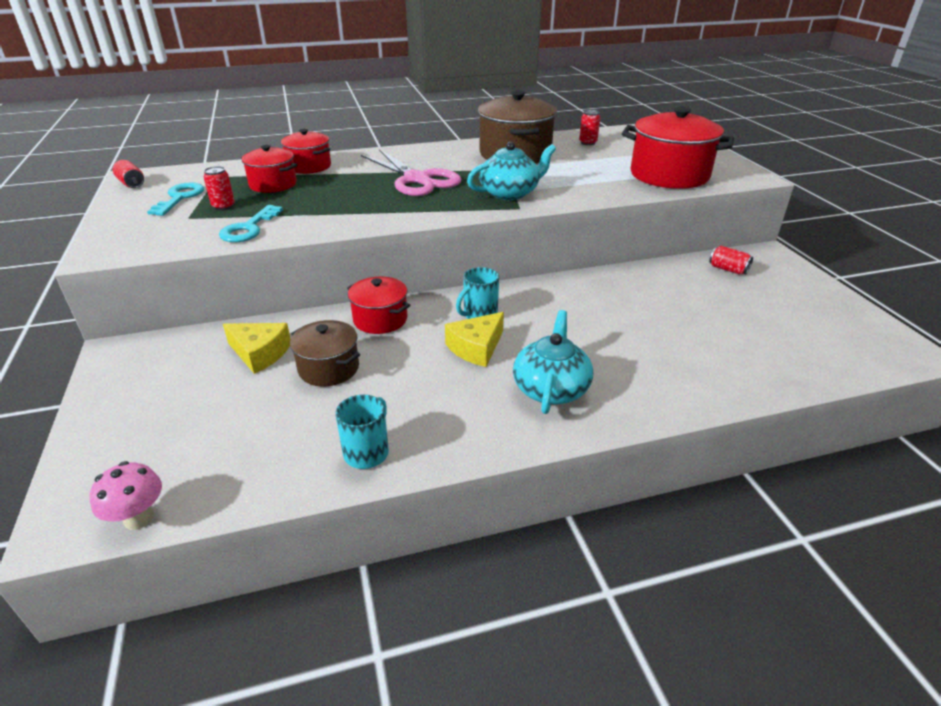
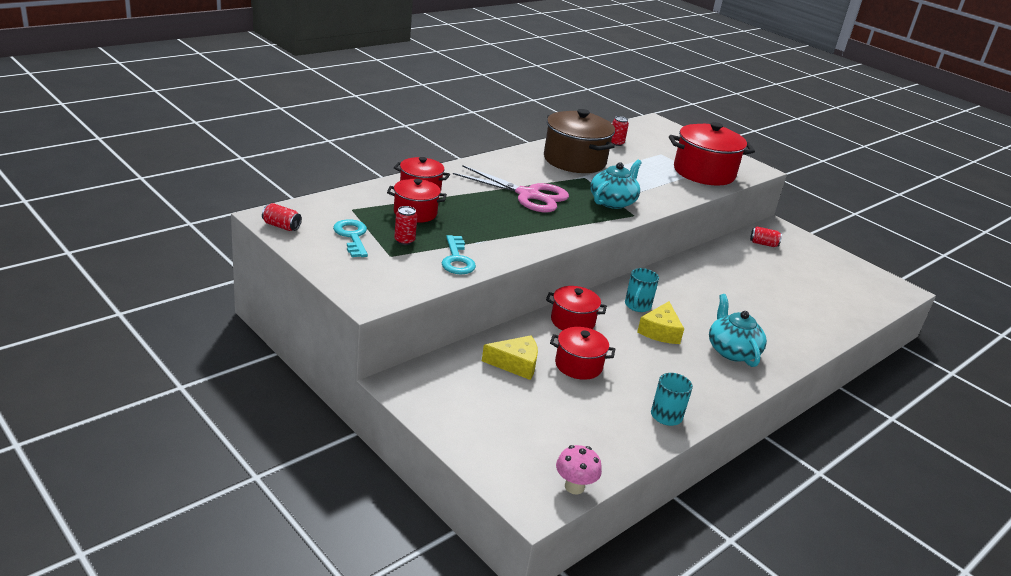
camera: 30 degrees left, 5 degrees down
(329, 368) = (578, 365): brown pot -> red pot

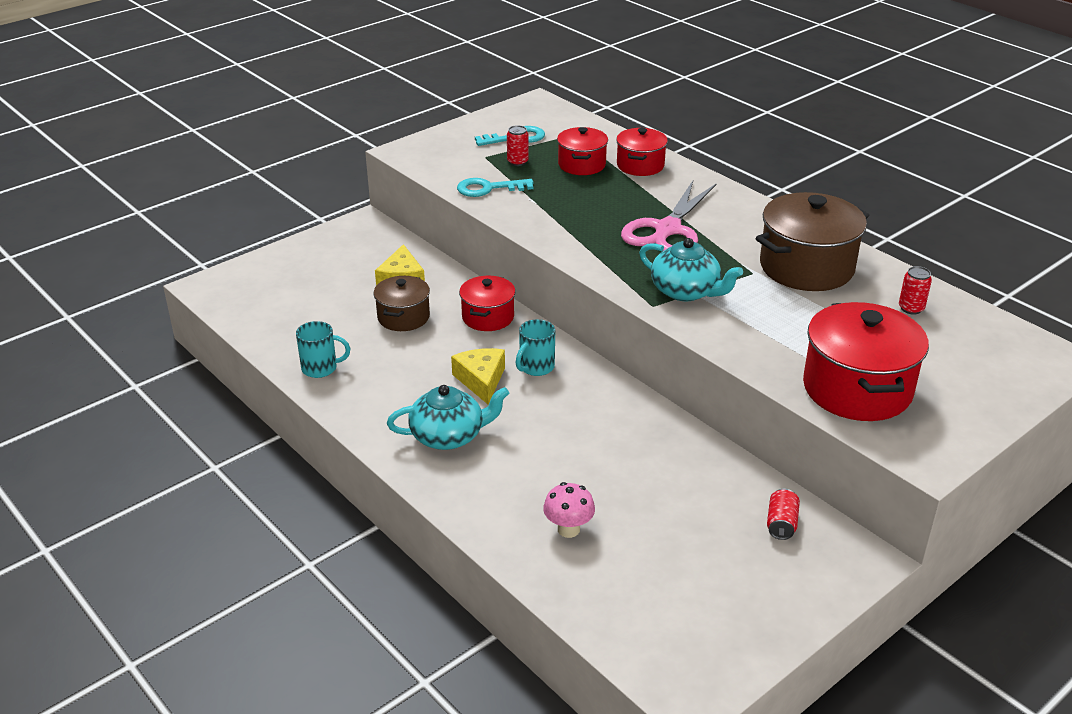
camera: 95 degrees right, 5 degrees up
(281, 226) = (523, 108): red can -> none
(574, 487) = (223, 306): pink mushroom -> pink mushroom (568, 529)
(578, 365) = (403, 317): red pot -> brown pot
(637, 306) = (536, 367): turquoise mug -> turquoise mug turned 75 degrees counterclockwise
(660, 331) = (481, 380): yellow cheese -> yellow cheese turned 60 degrees clockwise

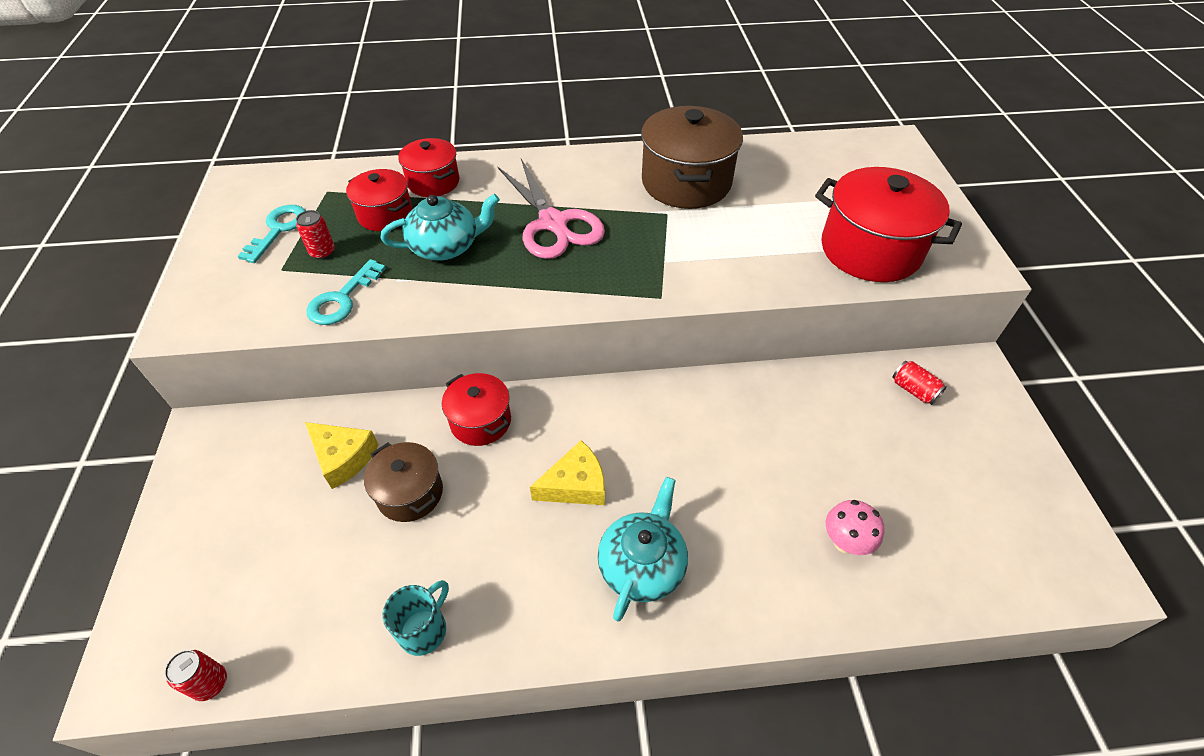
camera: 55 degrees left, 15 degrees up
(481, 380) = (575, 485): yellow cheese -> yellow cheese turned 135 degrees clockwise
(536, 367) = (592, 429): turquoise mug -> none
(686, 291) = (658, 265): turquoise teapot -> turquoise teapot (446, 246)
(911, 308) = (786, 166): red can -> red can (210, 683)

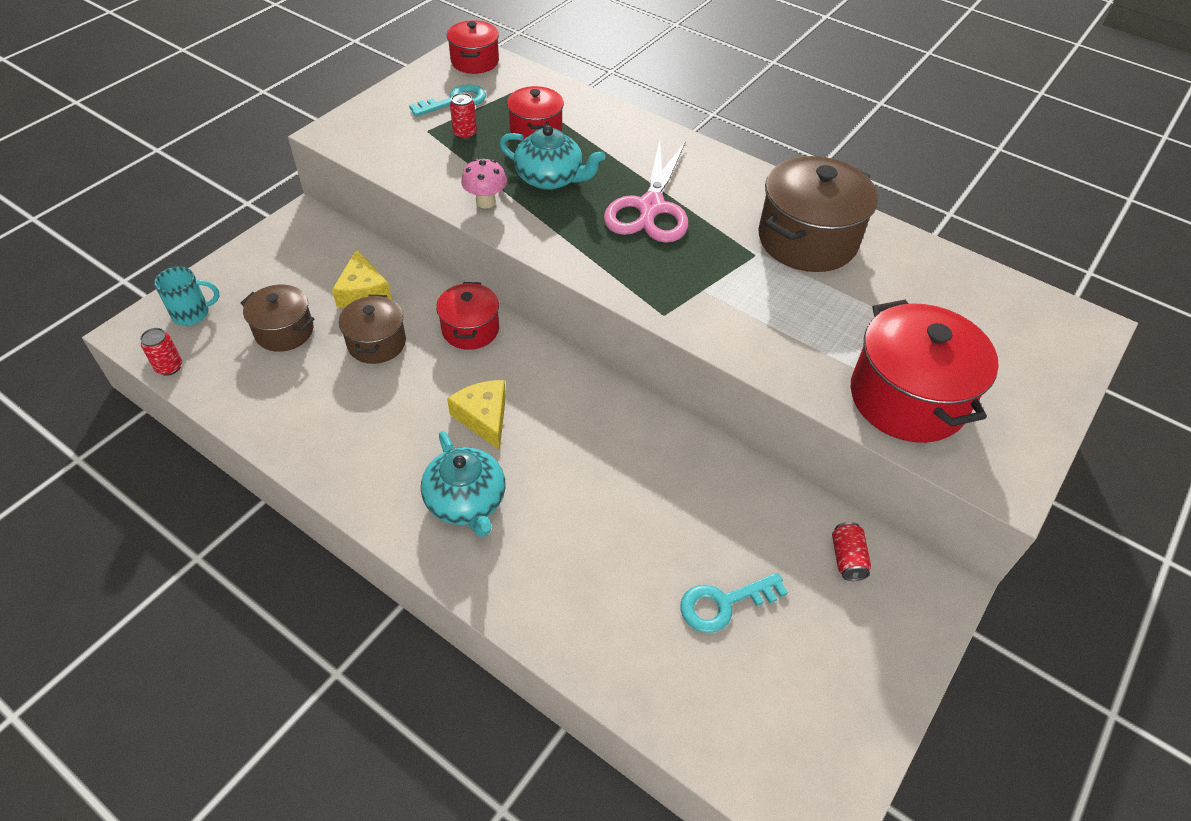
camera: 40 degrees right, 0 degrees up
(303, 550) = (284, 331): none -> brown pot
(342, 299) = (441, 174): turquoise key -> turquoise key (723, 603)
(424, 629) = (297, 429): turquoise mug -> turquoise mug (192, 313)
(433, 182) = (598, 124): red pot -> red pot (475, 61)
(575, 485) = (484, 417): yellow cheese -> yellow cheese turned 135 degrees counterclockwise
(642, 564) = (466, 501): turquoise teapot -> turquoise teapot turned 90 degrees clockwise
(845, 542) = (630, 610): pink mushroom -> pink mushroom (485, 202)

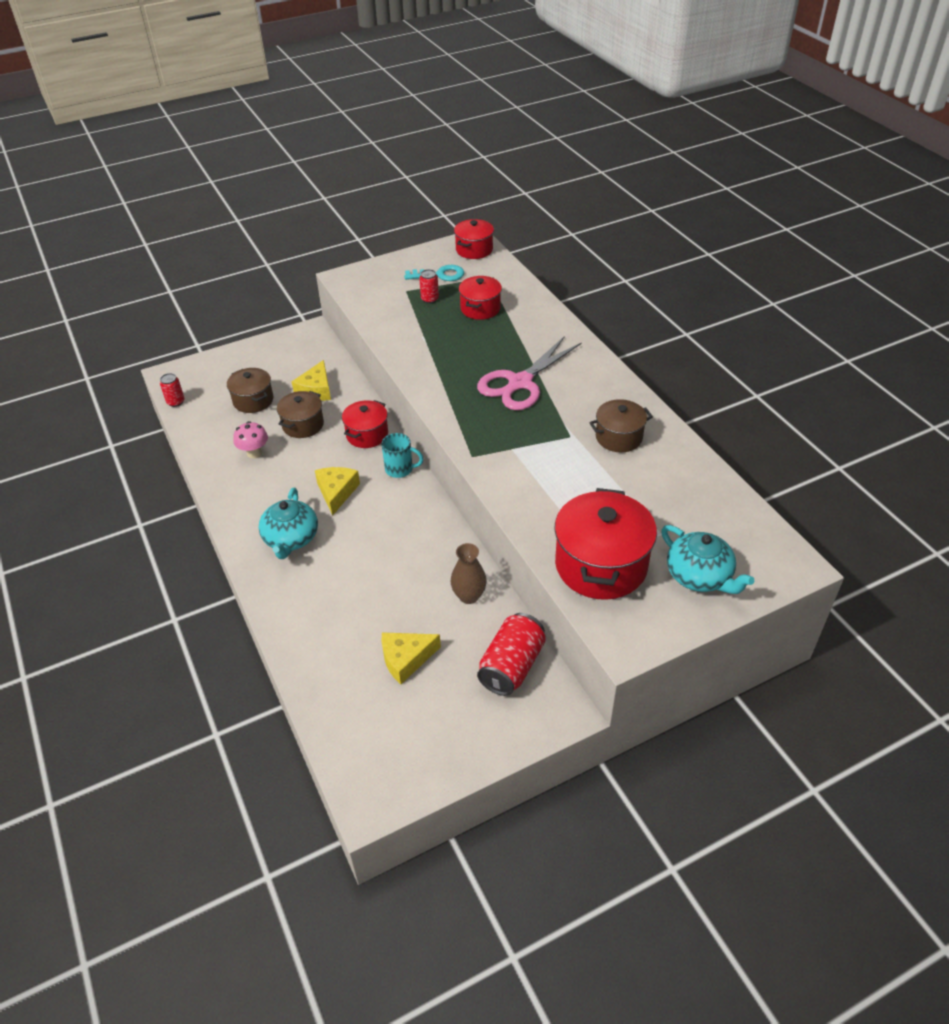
camera: 30 degrees right, 5 degrees down
(192, 313) = (208, 373): turquoise mug -> turquoise mug (400, 469)
(485, 202) = (409, 349): pink mushroom -> pink mushroom (254, 453)
(550, 178) = (465, 344): turquoise teapot -> turquoise teapot (699, 576)
(723, 603) = (406, 659): turquoise key -> yellow cheese
(738, 491) = (469, 596): none -> brown vase
(807, 240) = (618, 437): brown pot -> brown pot, size x0.58
(847, 558) = (512, 666): red can -> red can, size x1.89

